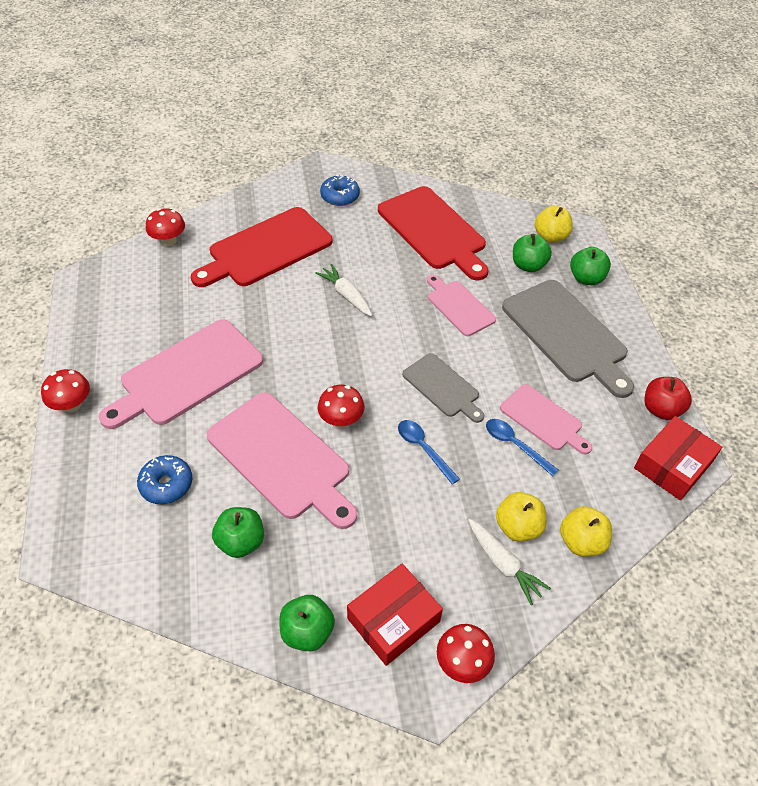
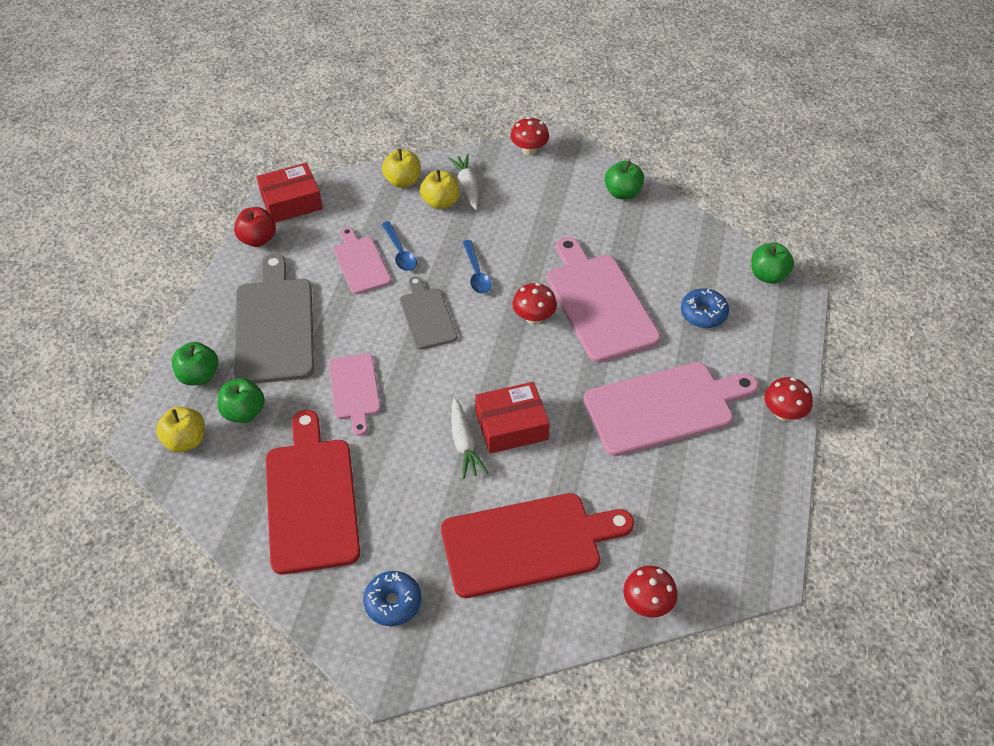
camera: 155 degrees left, 0 degrees up
(241, 542) = (652, 256): green apple -> green apple (768, 275)
(393, 620) = (561, 181): red box -> red box (511, 425)

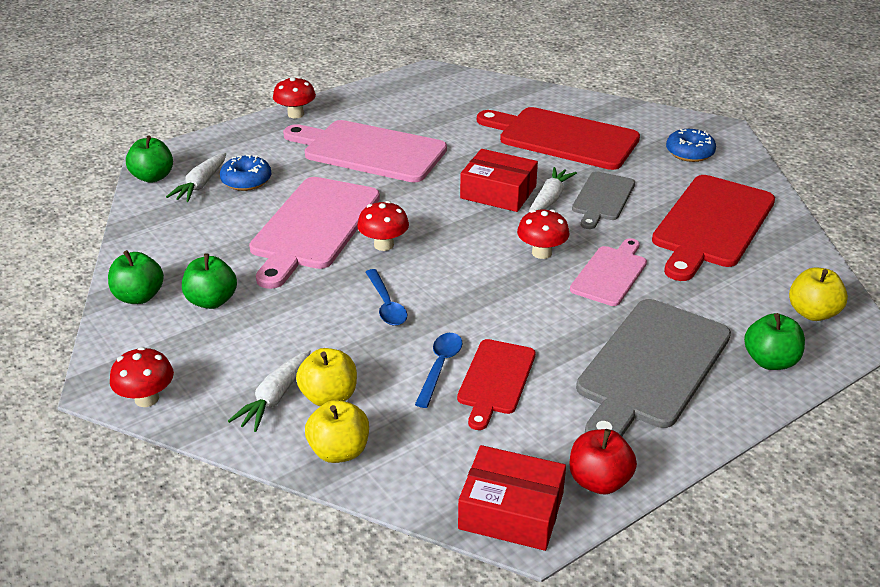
camera: 140 degrees left, 15 degrees down
(244, 412) = (737, 307): green apple -> green apple (212, 301)
(360, 263) = (496, 380): pink cutting board -> red cutting board
(427, 316) = (480, 295): grey cutting board -> grey cutting board (602, 198)
(476, 273) = (386, 305): blue spoon -> blue spoon turned 135 degrees clockwise
(647, 603) = (517, 90): red mushroom -> red mushroom (541, 253)
(726, 290) = (200, 185): none -> white carrot

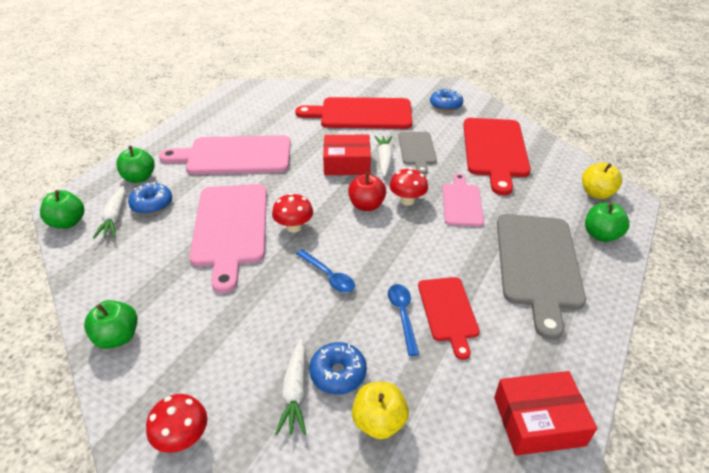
camera: 25 degrees left, 5 degrees up
(212, 301) = (186, 319): green apple -> green apple (139, 178)
(295, 114) = (159, 141): red mushroom -> none
(329, 397) = (338, 373): yellow apple -> blue donut
(599, 481) = (575, 369): red apple -> red apple (366, 205)

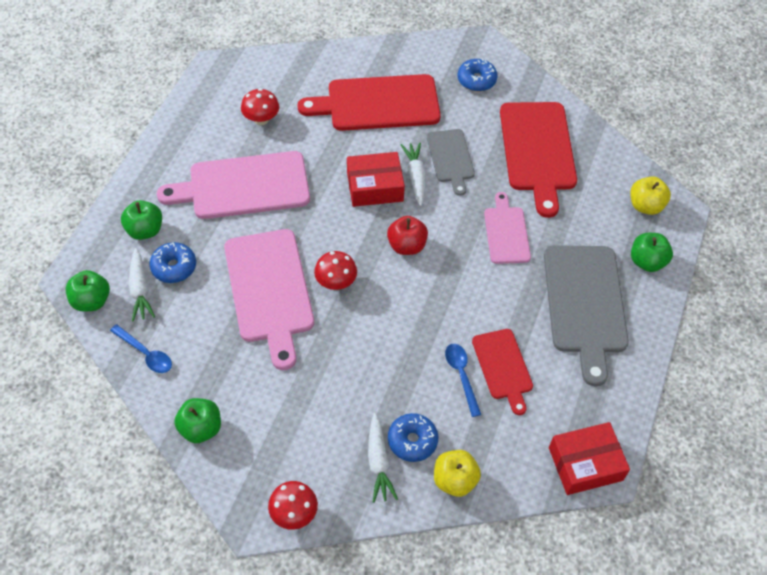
camera: 10 degrees left, 15 degrees up
(328, 276) = (384, 339): blue spoon -> blue spoon (145, 353)
(407, 200) = (449, 235): red mushroom -> red mushroom (261, 119)

